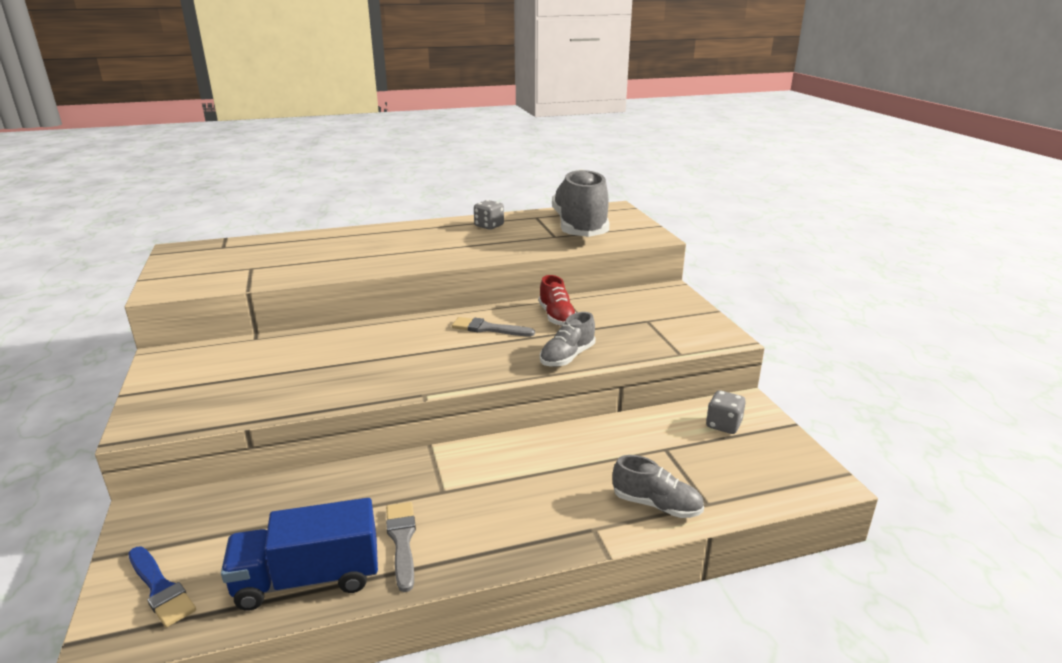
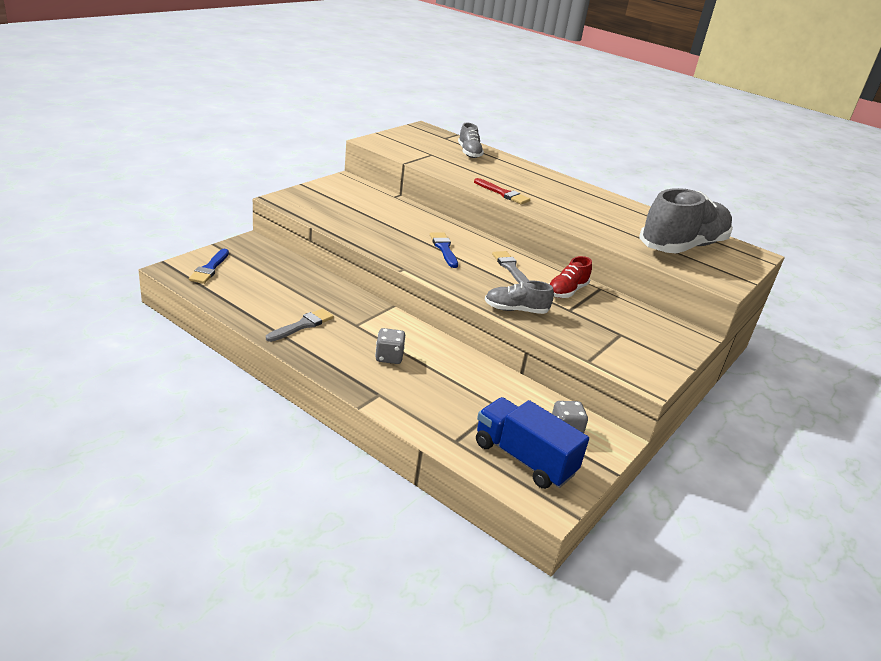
camera: 50 degrees right, 5 degrees up
(308, 579) = (249, 306): blue truck -> blue truck (524, 458)
(394, 264) = (503, 193): none -> red brush
(409, 351) = (444, 248): none -> blue brush
(489, 226) = (619, 209): grey dice -> grey dice (389, 357)
(656, 505) = (430, 416): grey shoe -> grey shoe (469, 153)

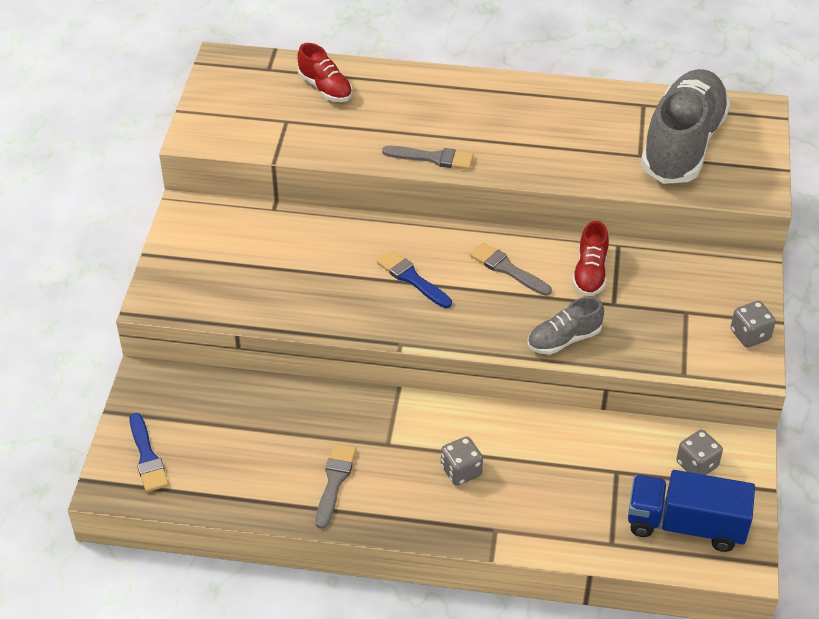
camera: 25 degrees left, 15 degrees up
(469, 153) = (325, 88): grey shoe -> red shoe
(503, 193) = (433, 158): red brush -> grey brush
(661, 364) = (750, 335): none -> grey dice

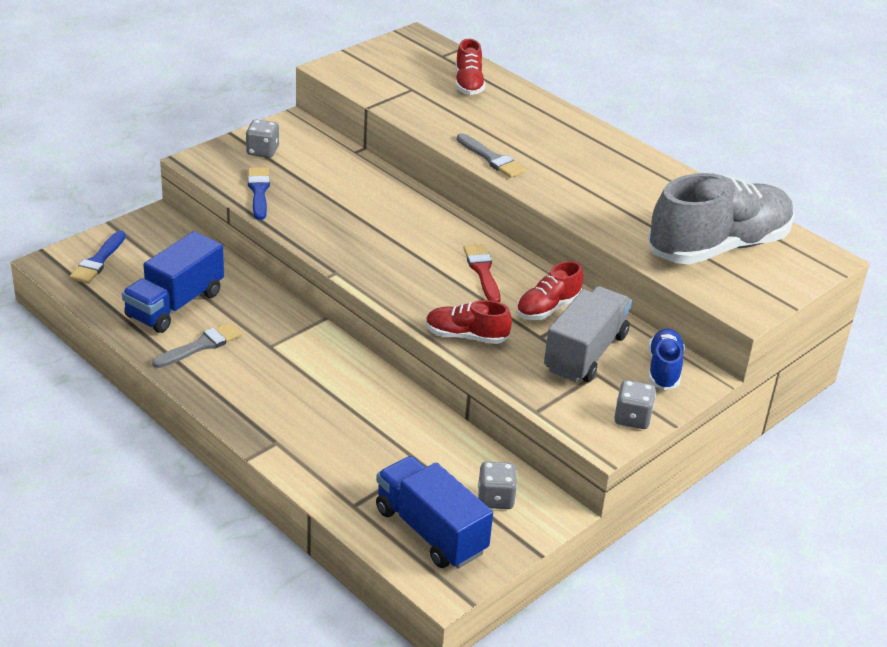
camera: 35 degrees right, 10 degrees down
(266, 456) = (175, 305): none -> blue truck
(412, 278) = (399, 240): blue brush -> blue brush (259, 191)
(461, 471) = (300, 392): grey dice -> grey dice (262, 151)
(507, 269) = (482, 271): grey brush -> red brush
(564, 339) = (466, 336): grey shoe -> red shoe
(659, 298) = (585, 353): none -> grey truck
(724, 276) = (663, 369): none -> blue shoe

